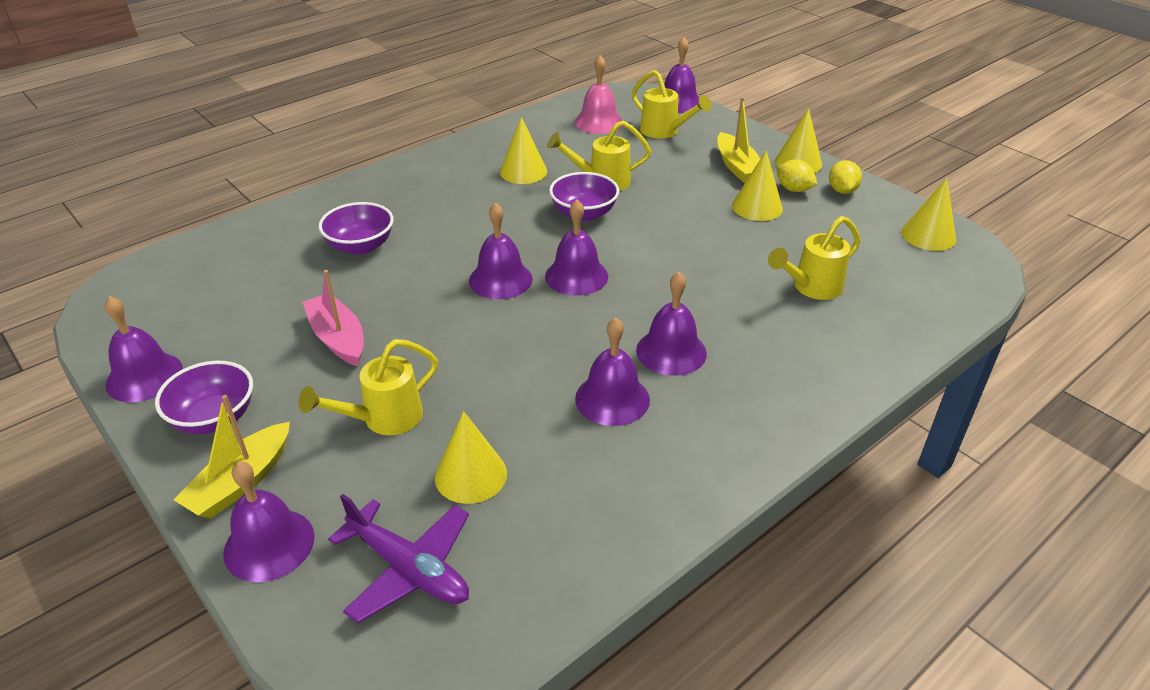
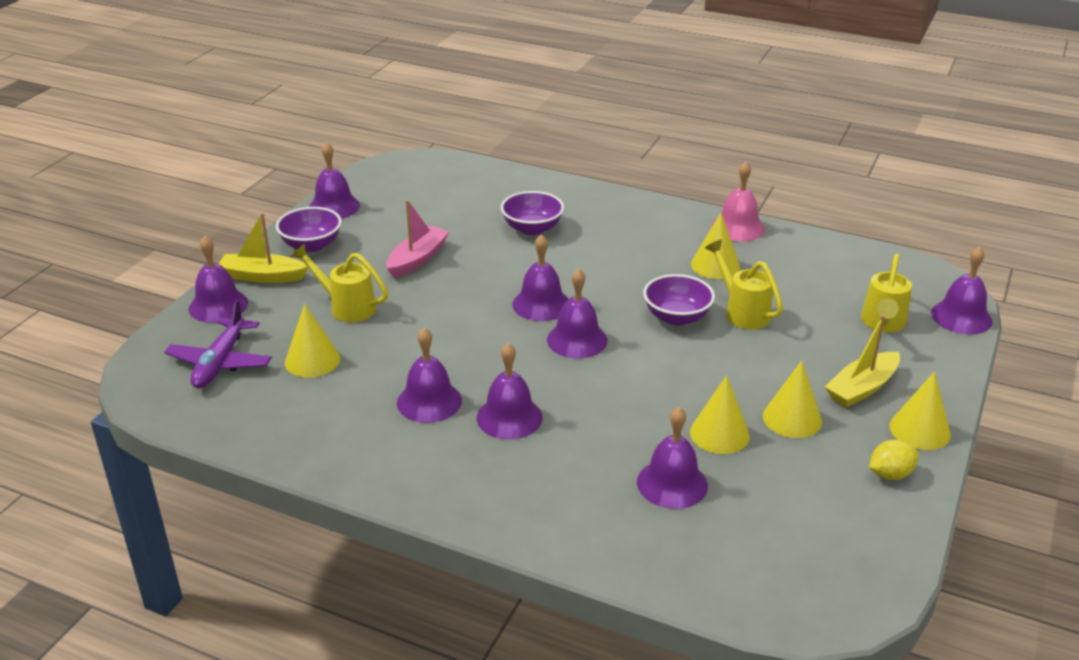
camera: 65 degrees right, 5 degrees down
(598, 122) = (855, 279): pink bell -> pink bell (738, 227)
(793, 189) = (855, 437): yellow lemon -> none
(811, 288) = (672, 483): yellow watering can -> purple bell
(928, 235) = (856, 559): yellow cone -> yellow cone (719, 434)

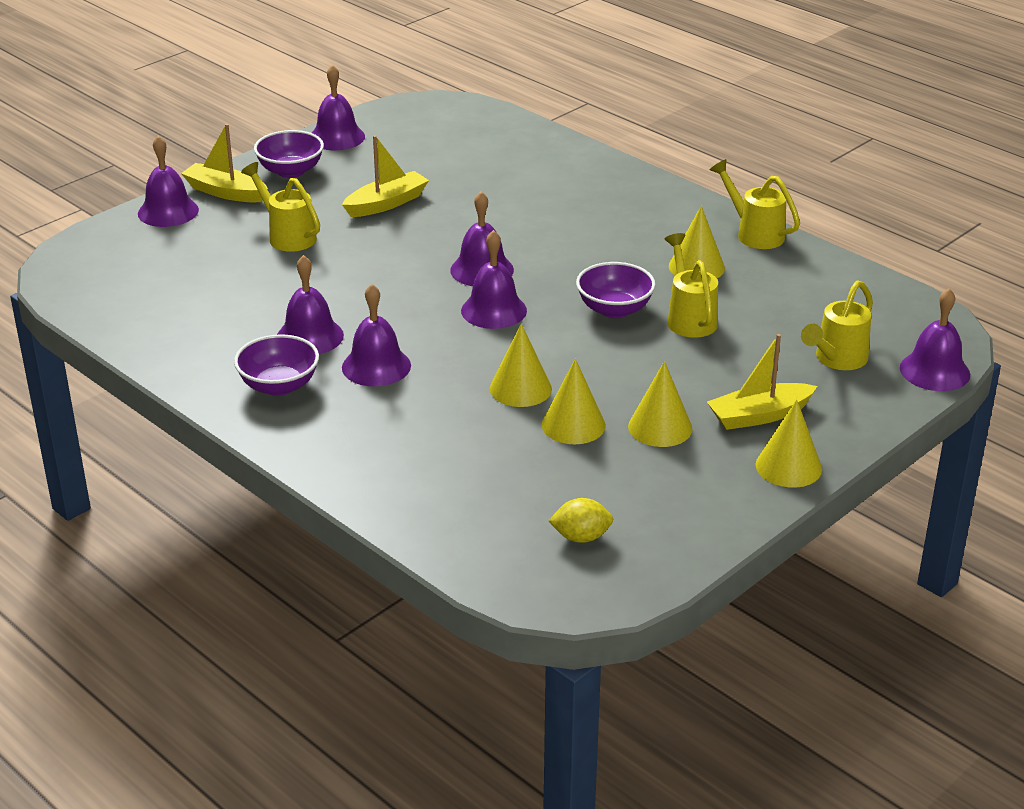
camera: 20 degrees right, 0 degrees up
(220, 363) = (139, 263): purple plane -> none
(312, 360) = (224, 278): yellow cone -> yellow cone (520, 388)
(417, 259) = (386, 203): pink boat -> yellow boat
(532, 228) = (526, 194): purple bowl -> purple bowl (279, 386)
(672, 483) = (491, 457): purple bell -> none
(738, 227) = (754, 233): pink bell -> yellow watering can
(890, 474) = (721, 498): yellow lemon -> yellow lemon (581, 537)

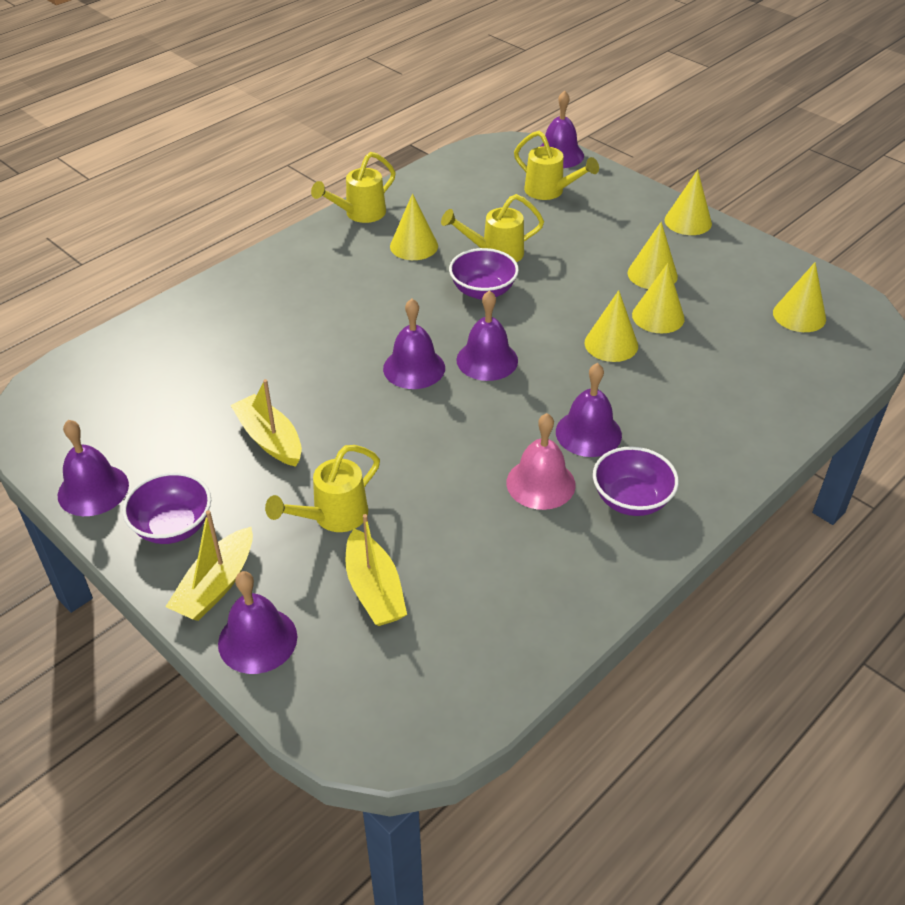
camera: 90 degrees left, 10 degrees up
(309, 336) = (540, 483): purple bell -> pink bell
(581, 537) = (799, 315): yellow lemon -> yellow cone
(759, 416) = (628, 229): yellow boat -> yellow boat (374, 589)

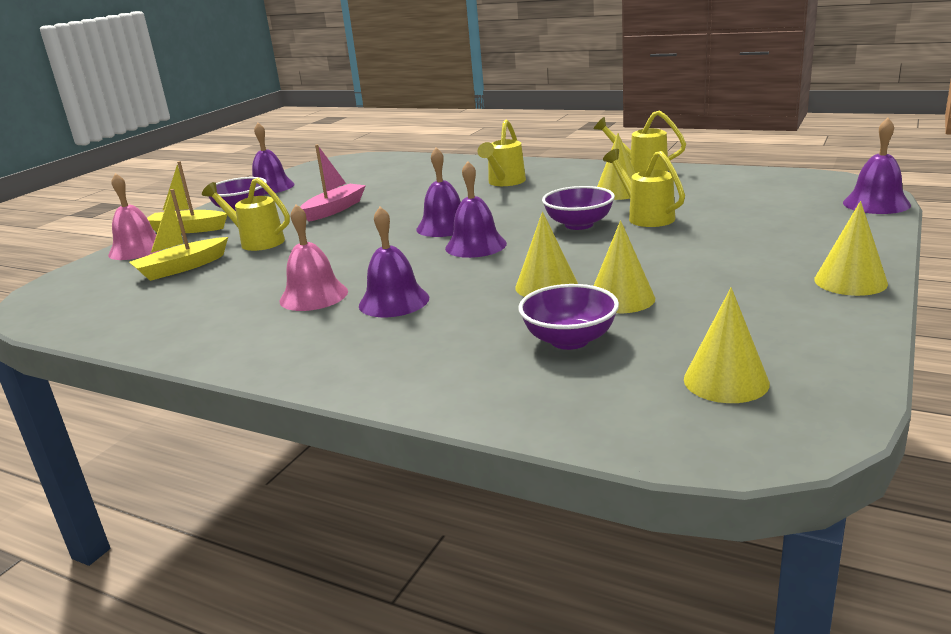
camera: 75 degrees right, 20 degrees down
(257, 640) = (137, 249): purple bell -> pink bell
(269, 439) = (334, 209): yellow boat -> pink boat
(550, 192) = (793, 214): yellow watering can -> yellow watering can (504, 183)
(631, 500) = (301, 336): purple bowl -> purple bowl (569, 340)
(652, 274) = (702, 282): yellow cone -> none

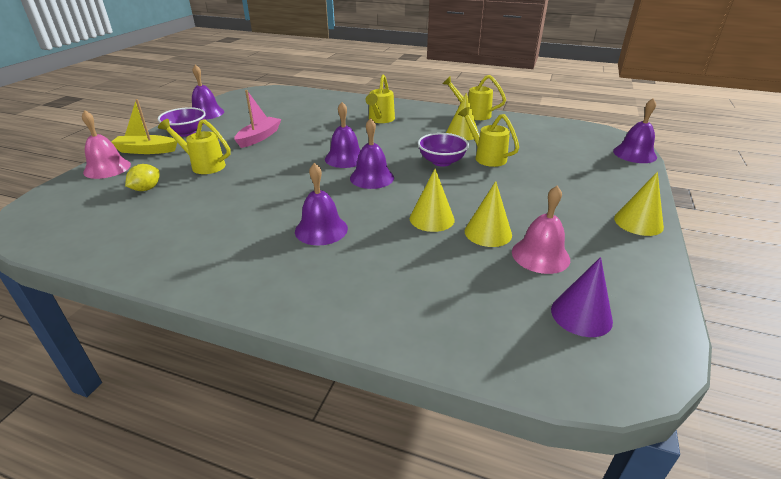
camera: 10 degrees left, 10 degrees up
(182, 268) = (146, 189): yellow boat -> yellow lemon
(313, 296) = (257, 221): pink bell -> pink bell (540, 255)
(569, 340) = (460, 272): purple bowl -> none
(726, 381) = (581, 315): yellow cone -> purple cone

